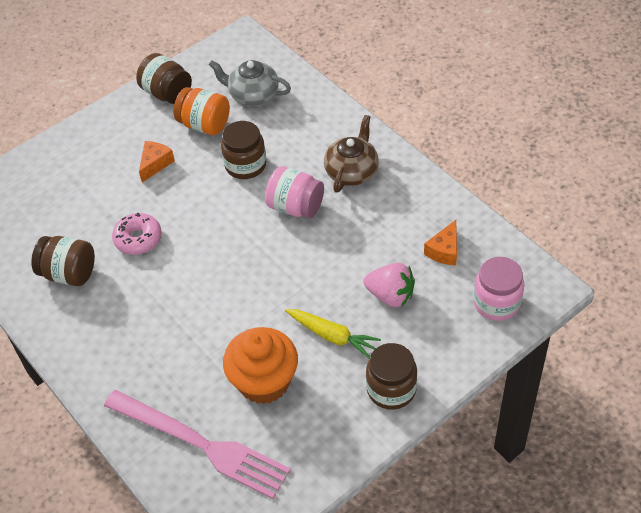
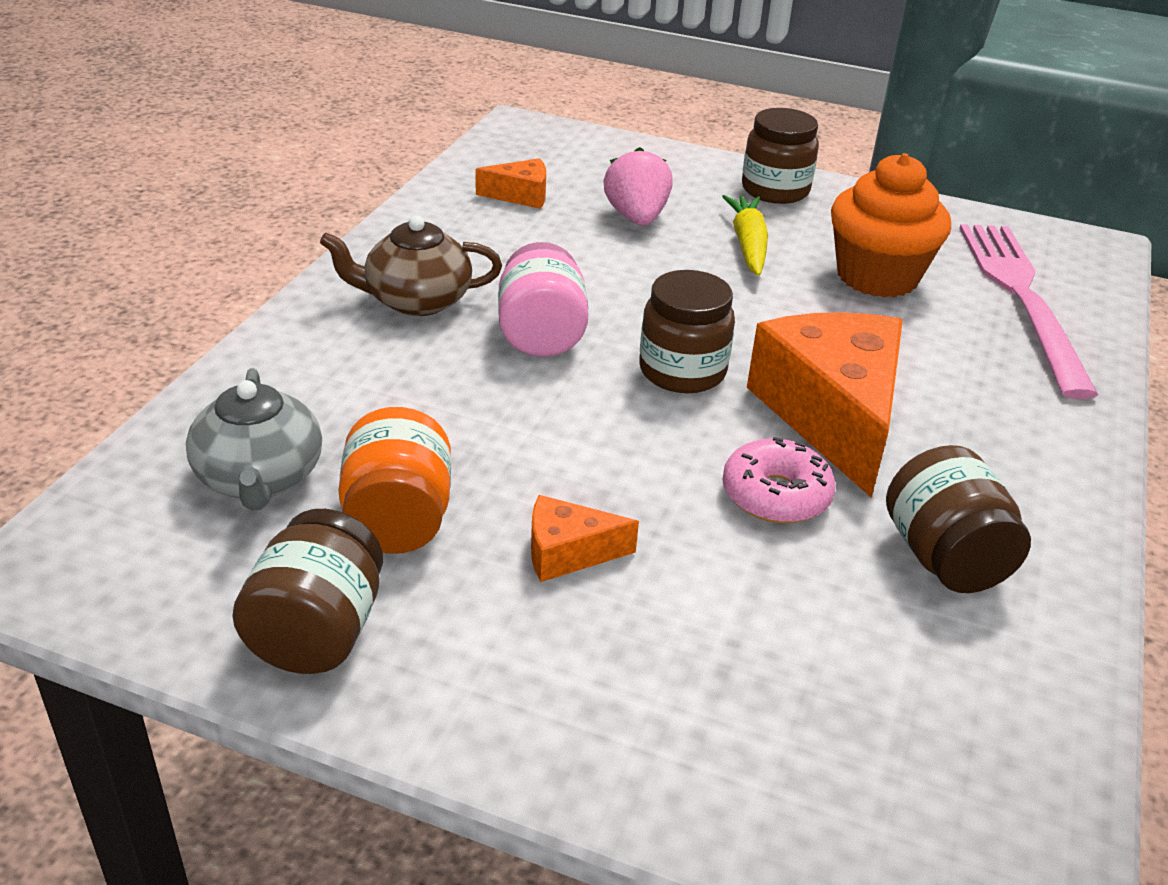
camera: 125 degrees left, 15 degrees down
(169, 287) = (832, 415): none -> orange cheese
(245, 165) = (481, 421): brown jar -> brown jar (682, 371)
(496, 303) = (576, 150): pink jar -> none

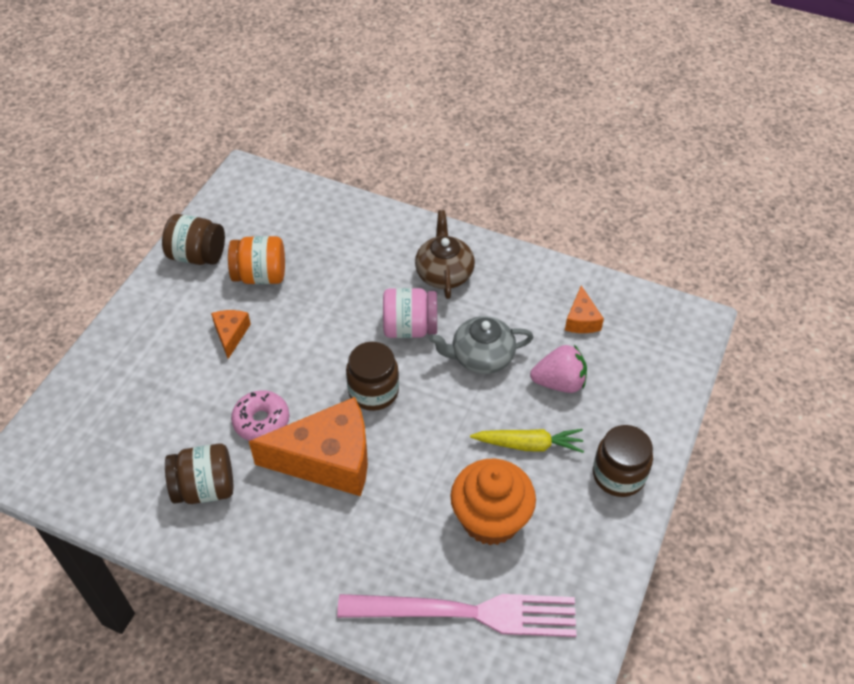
camera: 95 degrees right, 15 degrees up
(260, 478) = (293, 229): grey teapot -> grey teapot (481, 357)

